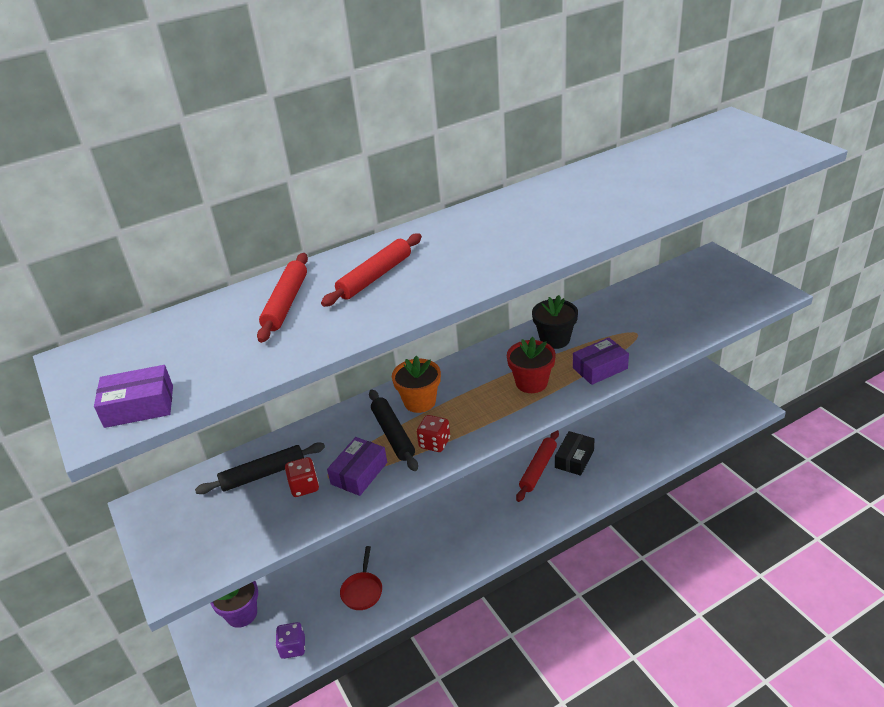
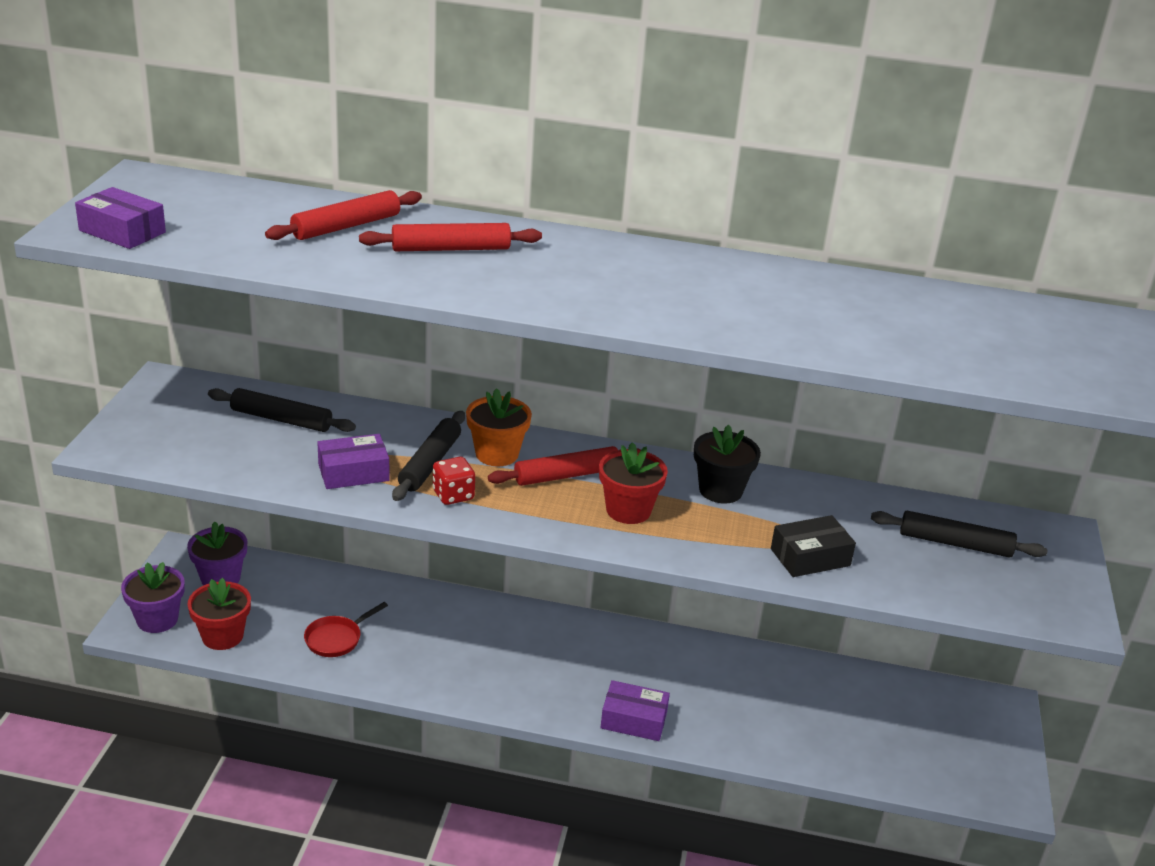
camera: 35 degrees right, 5 degrees down
(236, 673) = (157, 619): none -> purple flower pot
(293, 647) = (222, 636): purple dice -> red flower pot
(304, 486) = (296, 451): red dice -> none
(538, 469) = (652, 666): red rolling pin -> red rolling pin (567, 475)
(574, 459) = (706, 686): black box -> black box (810, 557)
(600, 368) = (721, 546): purple box -> purple box (634, 720)
(684, 292) = (954, 543): none -> black rolling pin

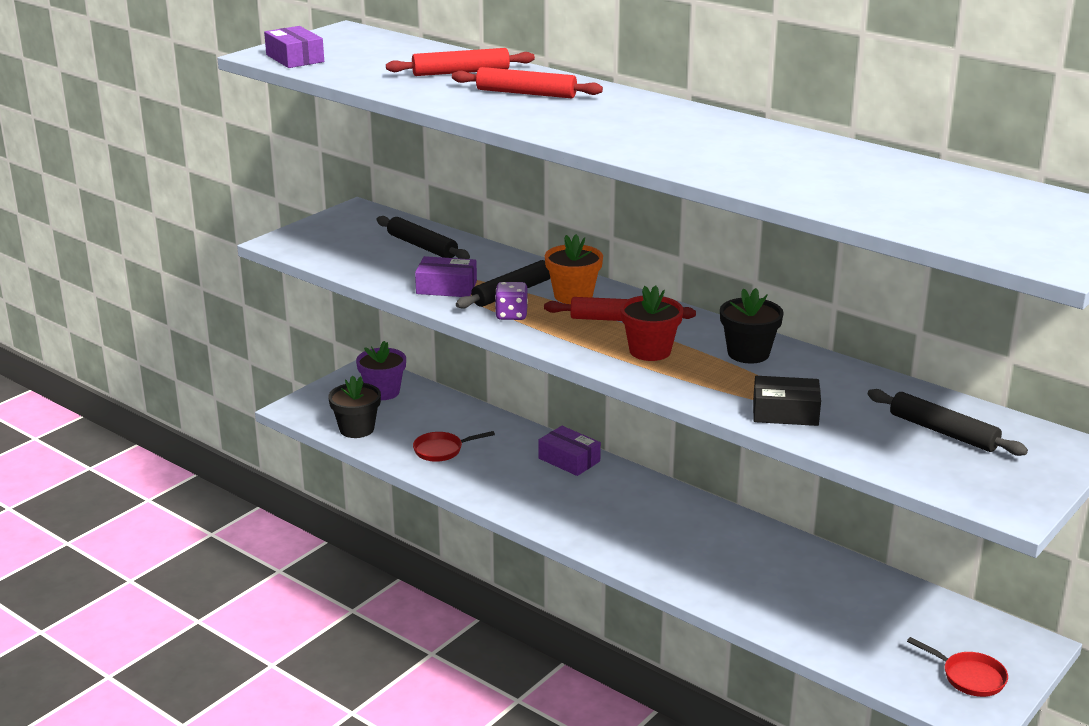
camera: 30 degrees right, 5 degrees down
(157, 619) = (317, 408): purple flower pot -> none
(222, 636) = (357, 429): red flower pot -> black flower pot
(453, 495) = (511, 315): red dice -> purple dice
(634, 720) = (647, 563): purple box -> purple box (569, 460)
(981, 758) = (969, 677): none -> red pan

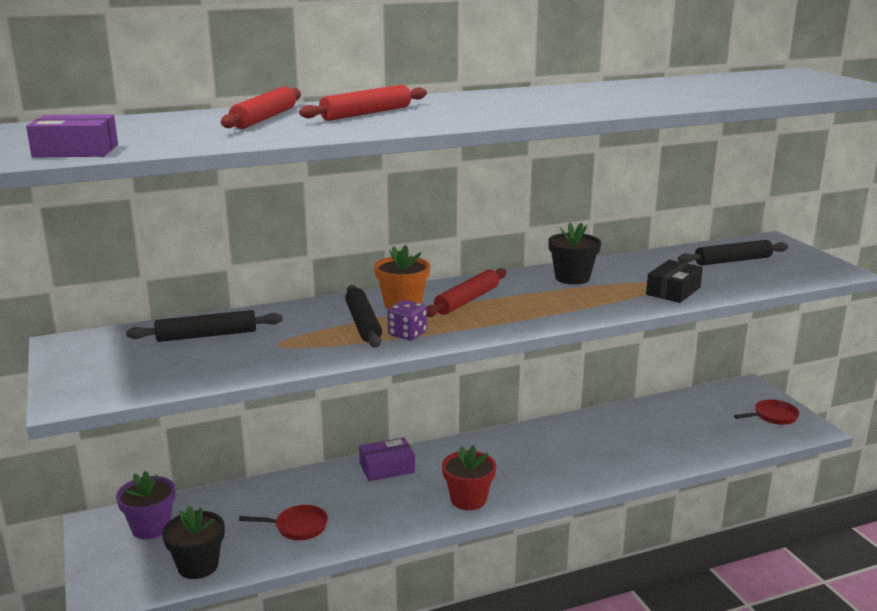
camera: 60 degrees left, 5 degrees down
(441, 450) = (297, 527): red pan -> red pan turned 105 degrees counterclockwise
(446, 287) = (313, 346): purple box -> none
(650, 351) = (534, 304): red flower pot -> red flower pot (468, 499)

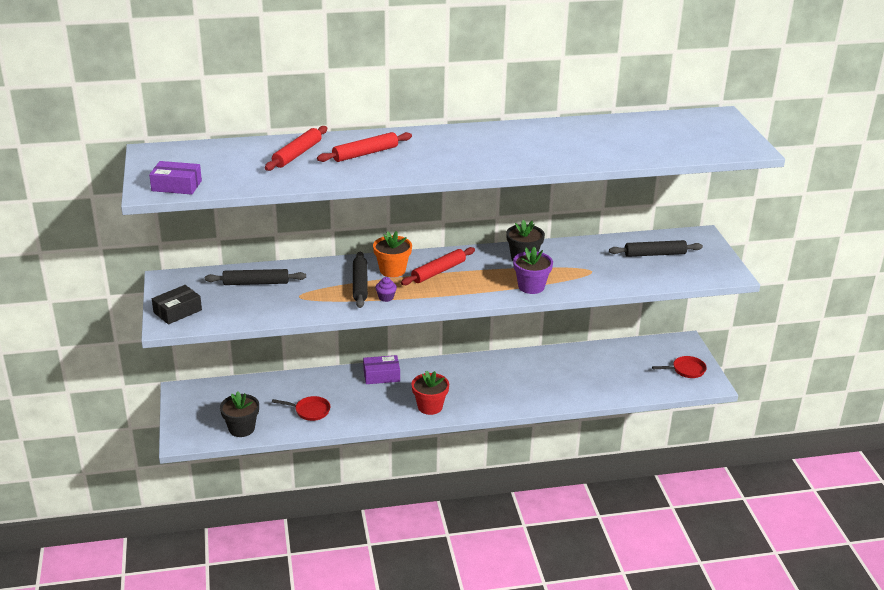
camera: 10 degrees right, 10 degrees up
(151, 527) = (215, 398): purple flower pot -> purple flower pot (531, 286)
(407, 334) = (386, 297): purple dice -> purple cupcake
(673, 291) = (590, 279): black box -> black box (177, 311)

